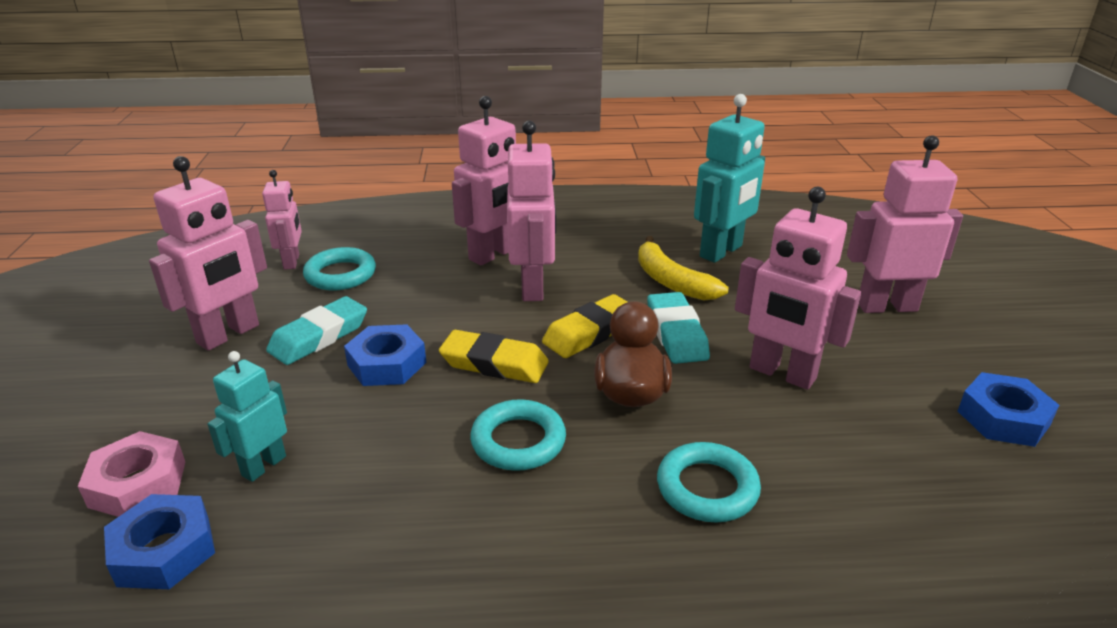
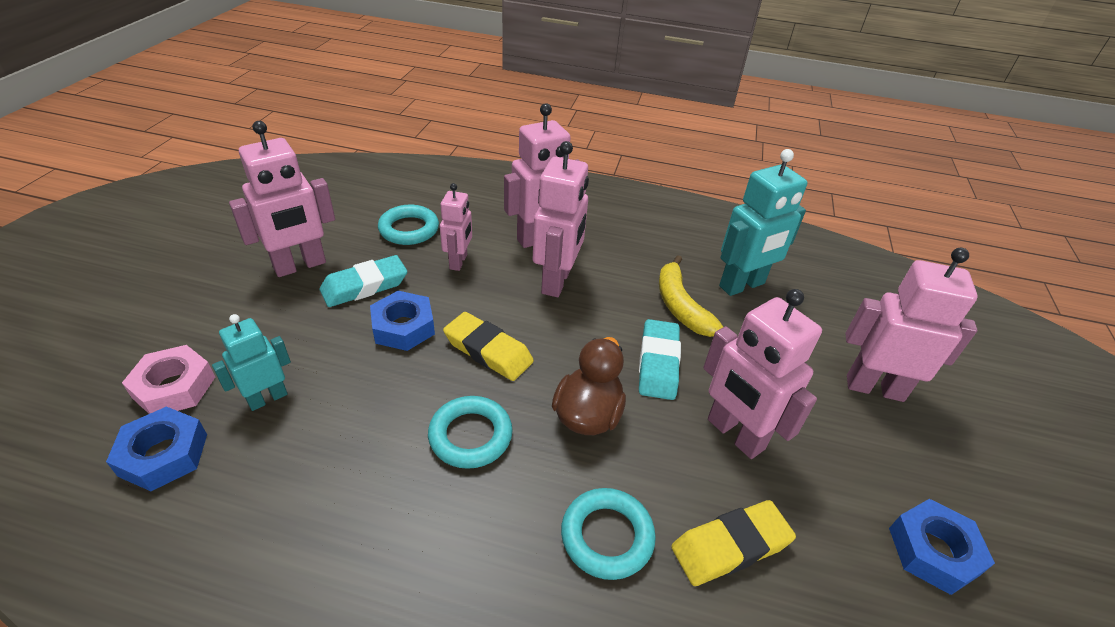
camera: 15 degrees right, 10 degrees up
(292, 262) = (378, 207): pink robot -> pink robot (459, 262)
(590, 332) = (583, 341): yellow eraser -> yellow eraser (730, 546)

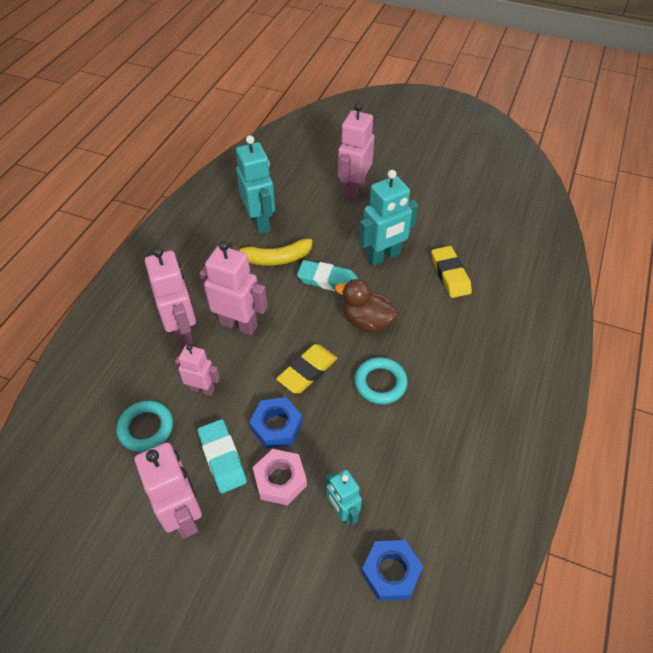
camera: 80 degrees left, 10 degrees up
(174, 387) = (326, 585): pink nut -> pink nut (280, 480)
(607, 536) = (446, 323): turquoise ring -> none
(734, 434) = (383, 257): pink robot -> turquoise robot
(933, 551) = (449, 204): blue nut -> none

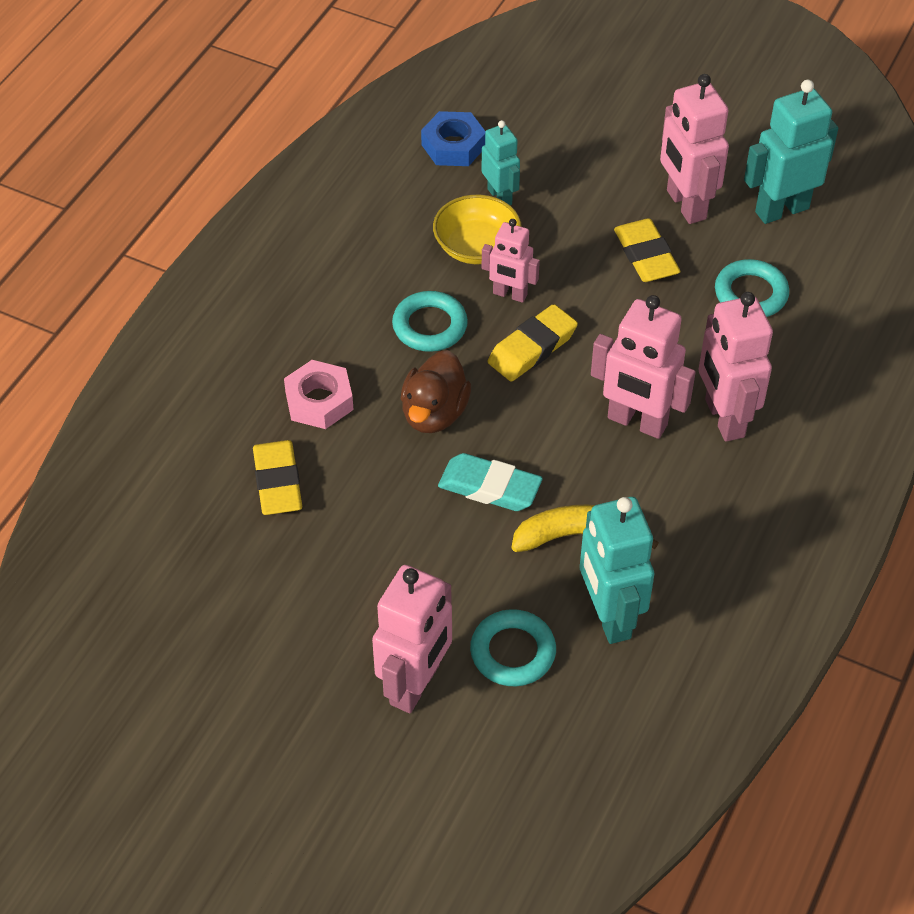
camera: 175 degrees left, 0 degrees up
(202, 389) = (682, 335): pink robot -> pink robot (509, 294)
(222, 458) = (646, 256): turquoise eraser -> yellow eraser
(276, 426) = (577, 285): blue nut -> none
(280, 480) = (572, 230): pink nut -> pink nut (319, 401)
(308, 205) = (513, 652): none -> turquoise ring
(355, 456) = (476, 247): none -> yellow bowl
(366, 321) = (434, 413): brown duck -> brown duck turned 75 degrees clockwise
(383, 257) = (385, 525): turquoise robot -> turquoise robot (781, 210)

